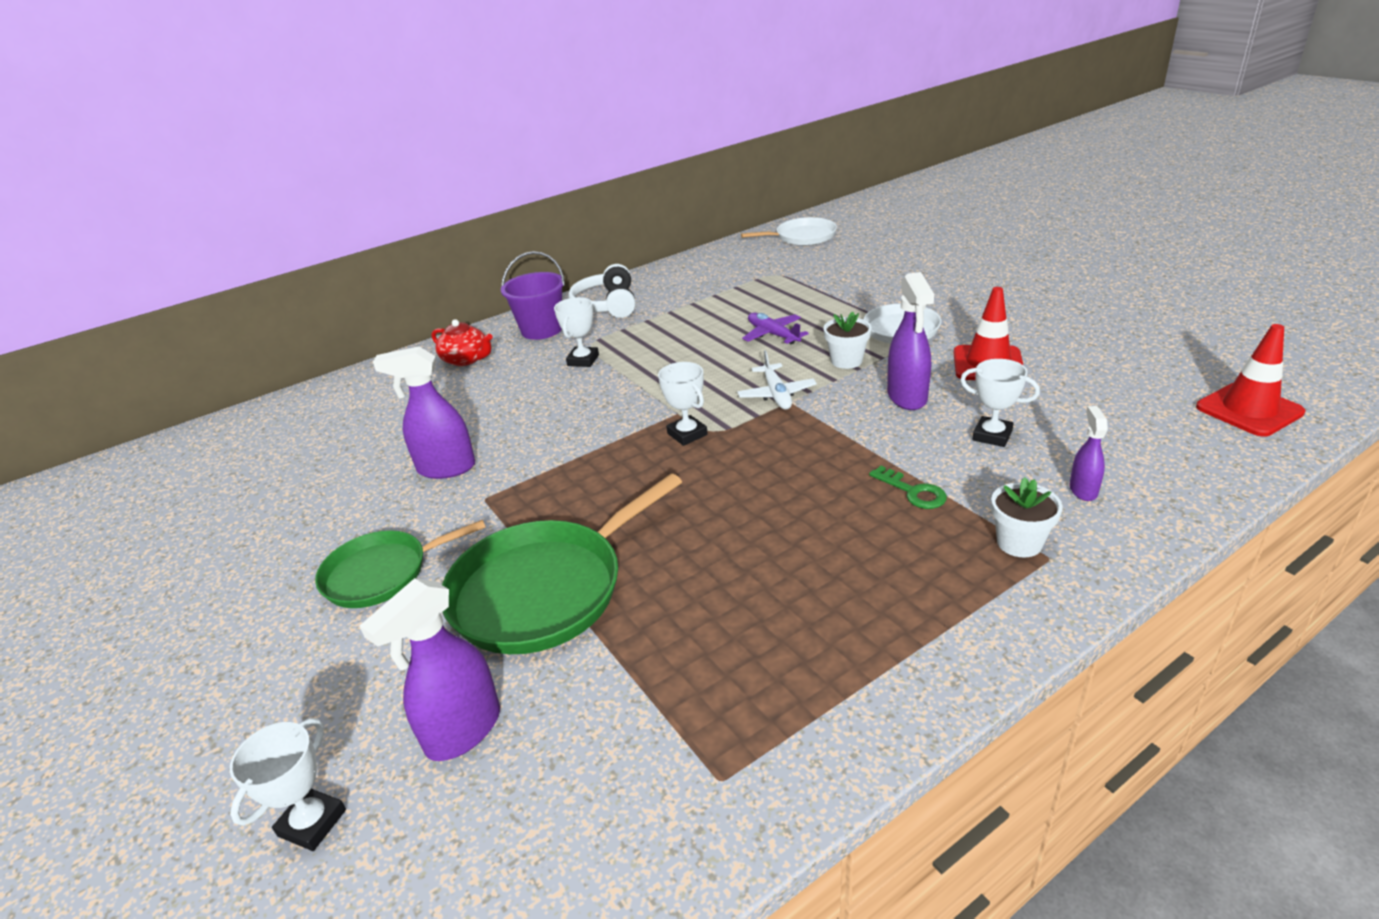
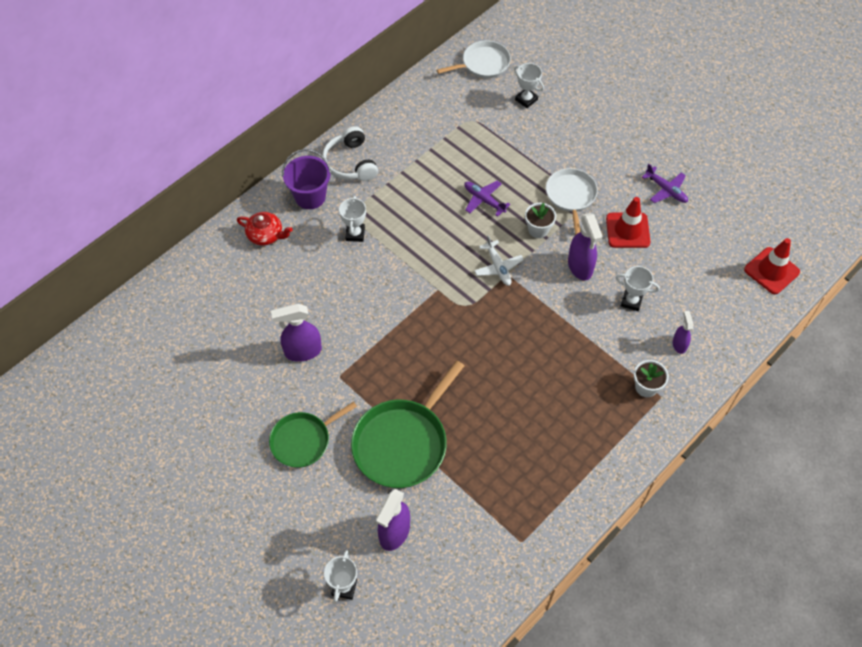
camera: 15 degrees left, 25 degrees up
(687, 434) = (449, 310): white trophy -> white trophy (526, 99)
(913, 492) = (590, 352): green key -> none
(1050, 328) = (666, 190): none -> purple plane

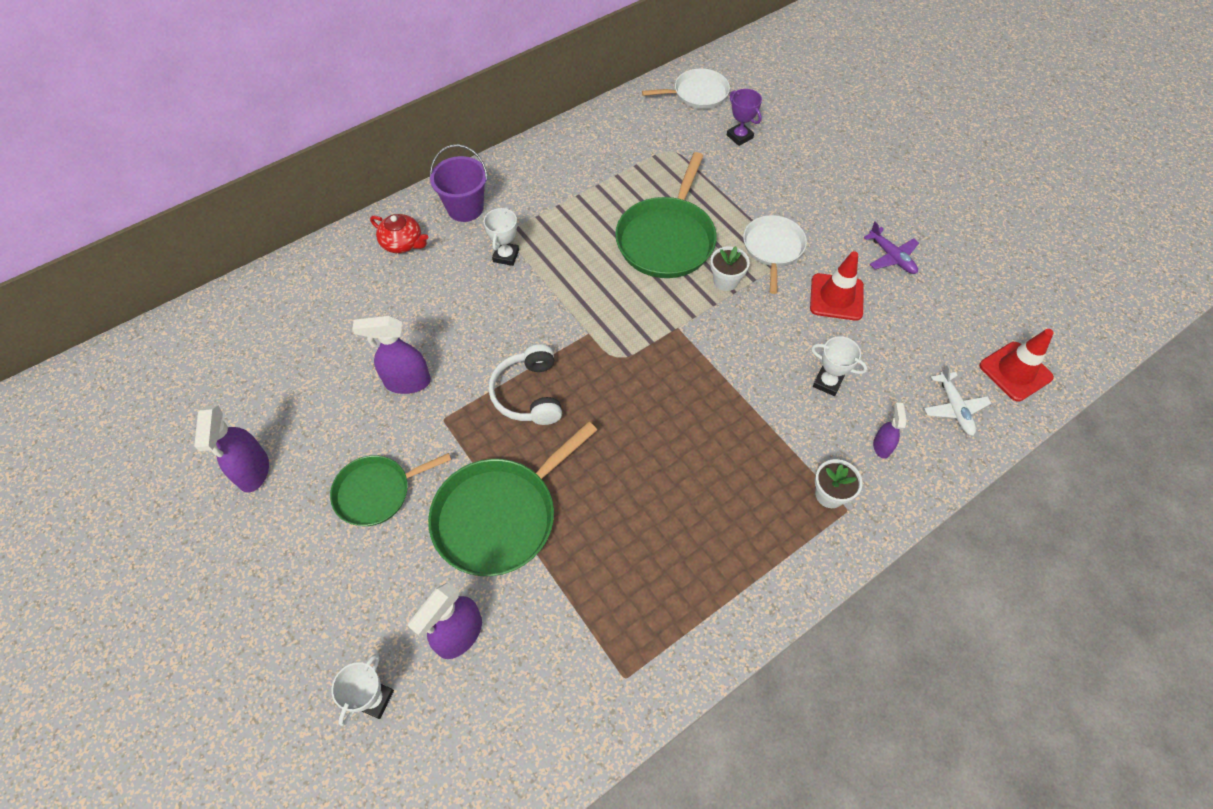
camera: 10 degrees right, 0 degrees up
(350, 163) = (521, 178): white headphones -> white headphones (529, 394)
(484, 200) = (667, 239): purple plane -> green pan
(498, 267) = (668, 317): white plane -> white plane (954, 408)
(526, 99) = (739, 136): white trophy -> purple trophy
(580, 267) = (769, 332): purple spray bottle -> purple spray bottle (253, 471)

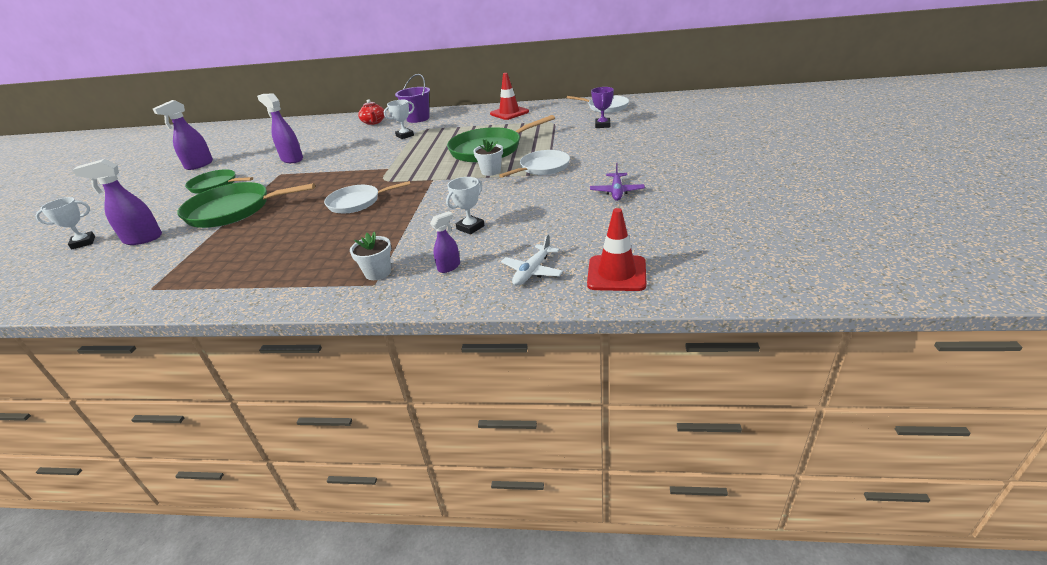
camera: 45 degrees right, 25 degrees down
(529, 394) = (325, 178): white headphones -> none
(646, 412) = (357, 202): none -> white pan
(827, 383) = (470, 227): white trophy -> white trophy turned 60 degrees clockwise
(836, 297) = (545, 196): red traffic cone -> red traffic cone (509, 113)

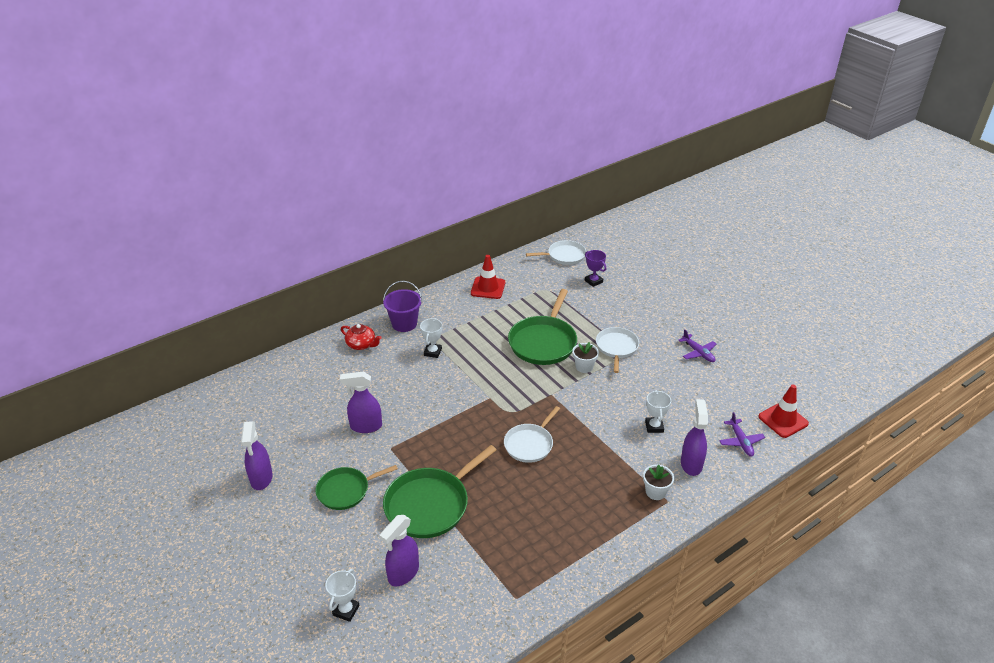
camera: 45 degrees left, 5 degrees up
(449, 267) = (691, 464): purple spray bottle -> purple spray bottle, size x1.75
(532, 271) = (741, 441): white plane -> purple plane

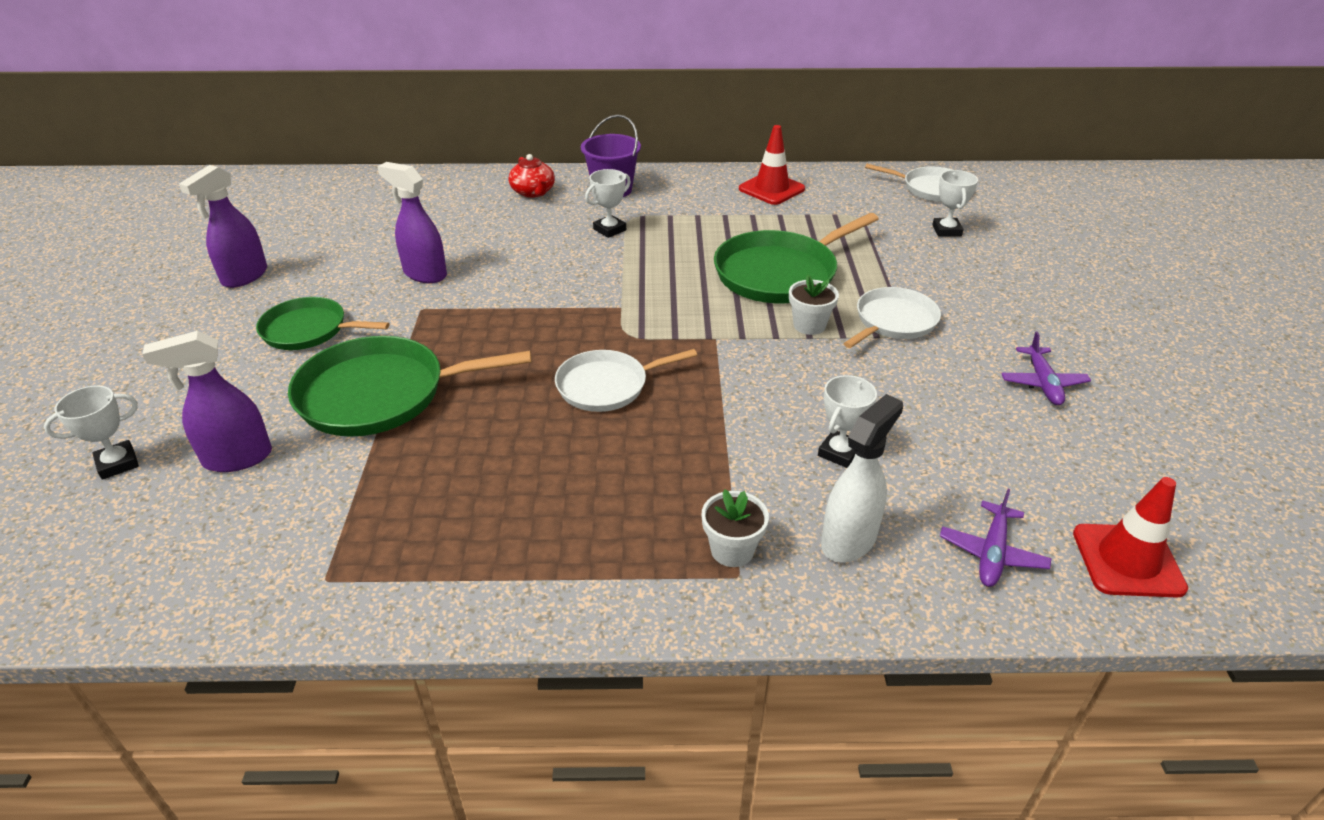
camera: 35 degrees right, 0 degrees up
(593, 281) = (946, 230): purple trophy -> white trophy
(691, 464) = (849, 540): purple spray bottle -> white spray bottle

